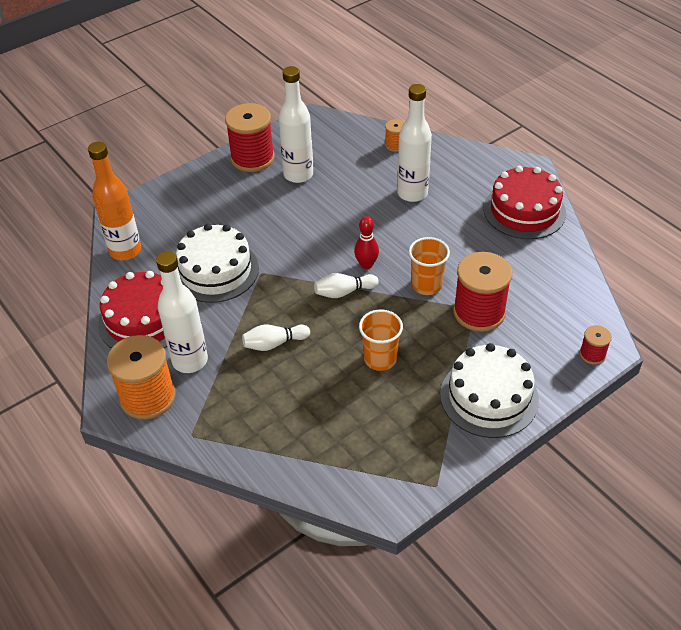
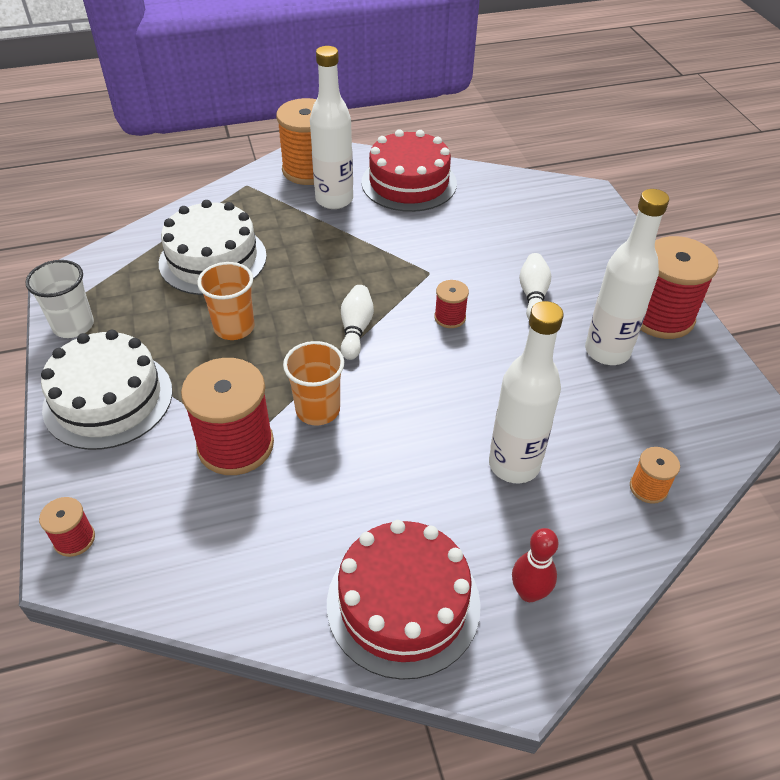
camera: 110 degrees right, 0 degrees up
(125, 251) = (519, 187): orange bottle -> none
(215, 270) = (453, 240): white cake -> white cake (213, 259)
(274, 343) = (316, 257): white bowling pin -> white bowling pin (533, 296)
(305, 249) = (450, 317): none -> red spool
(366, 265) = (390, 364): red bowling pin -> red bowling pin (529, 592)
(437, 462) = (73, 325): none -> white cup

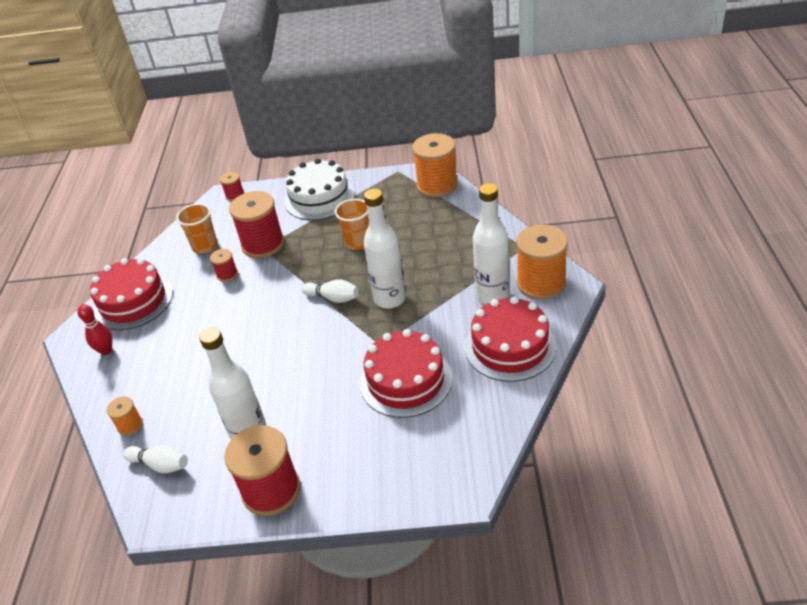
camera: 110 degrees right, 5 degrees down
(73, 325) = (385, 180): white cup -> none
(101, 268) = (437, 185): none -> orange spool
(213, 259) = (432, 232): white cake -> none
(318, 410) = (272, 277): orange cup -> orange cup (205, 246)
(450, 317) = (325, 349): red spool -> red spool (227, 274)
(477, 245) = (406, 380): none -> red cake
(514, 465) = (185, 360): white bottle -> white bottle (390, 299)
(533, 296) = (329, 405): white bowling pin -> white bowling pin (160, 465)

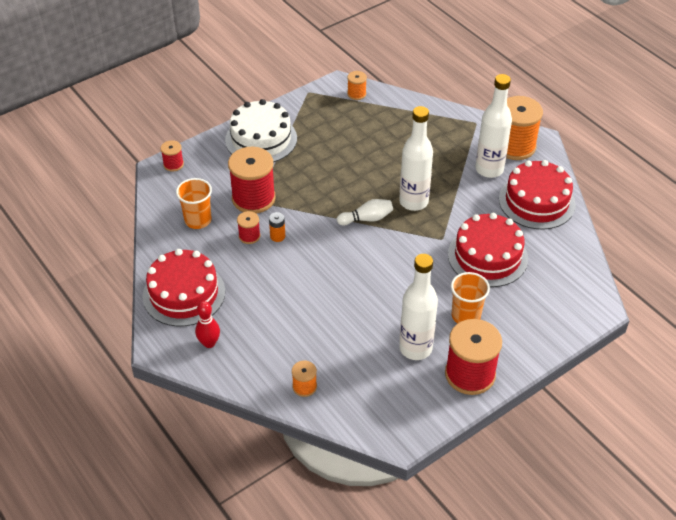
camera: 40 degrees left, 5 degrees up
(160, 465) = (365, 400): white bowling pin -> none
(247, 283) = (277, 236): none -> orange battery
(358, 242) = (339, 166): orange cup -> orange cup (466, 316)
(437, 185) = (356, 94): orange spool -> orange spool, size x0.48

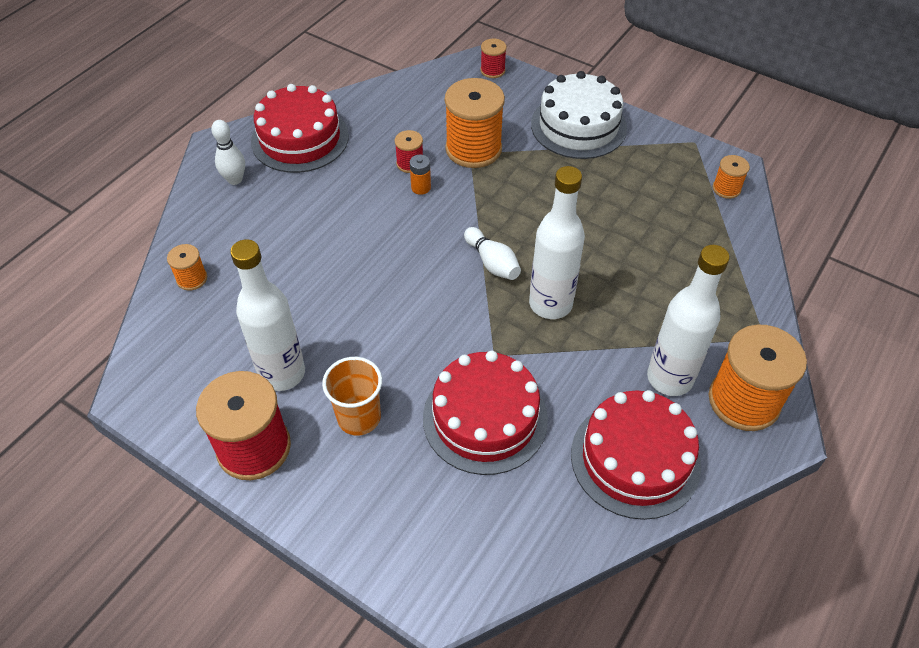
camera: 70 degrees right, 5 degrees up
(198, 220) = (415, 115): orange cup -> none
(209, 343) = (235, 180): red bowling pin -> white bowling pin
(253, 198) = (473, 149): red spool -> orange spool

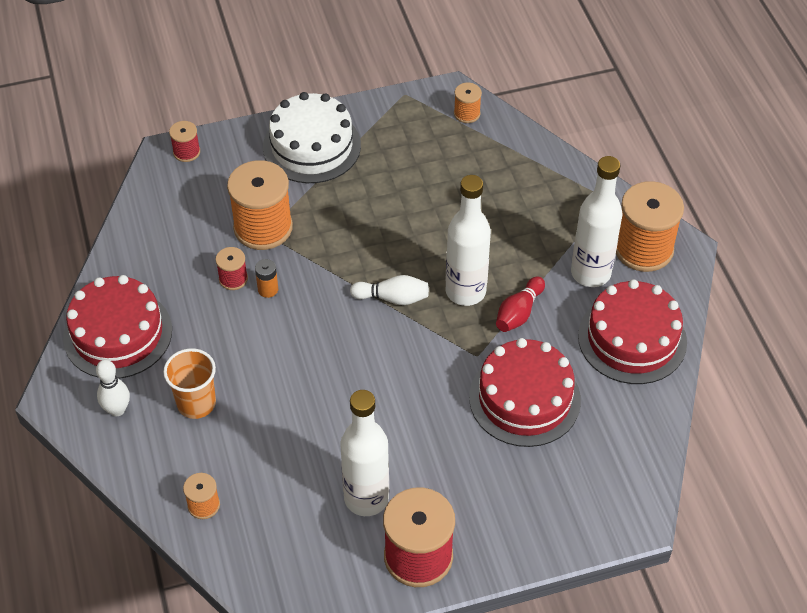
camera: 50 degrees left, 0 degrees up
(359, 417) = (453, 473): orange cup -> orange cup (196, 403)
(569, 354) = (519, 313): none -> red bowling pin

